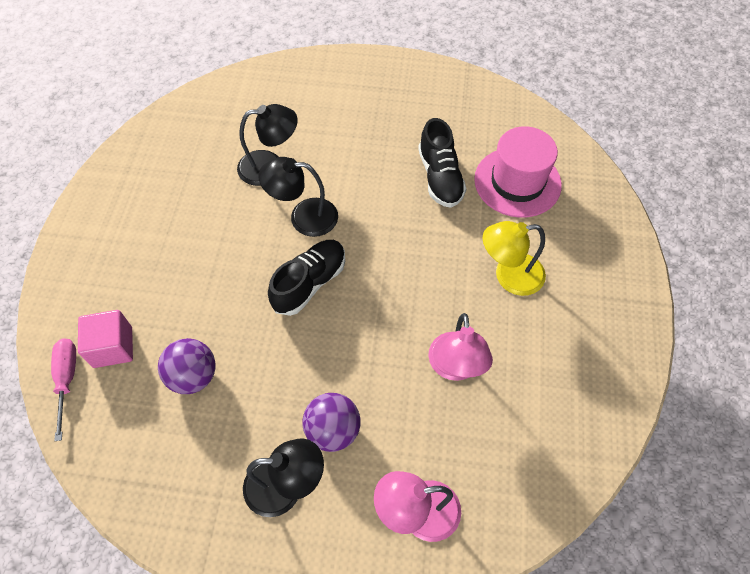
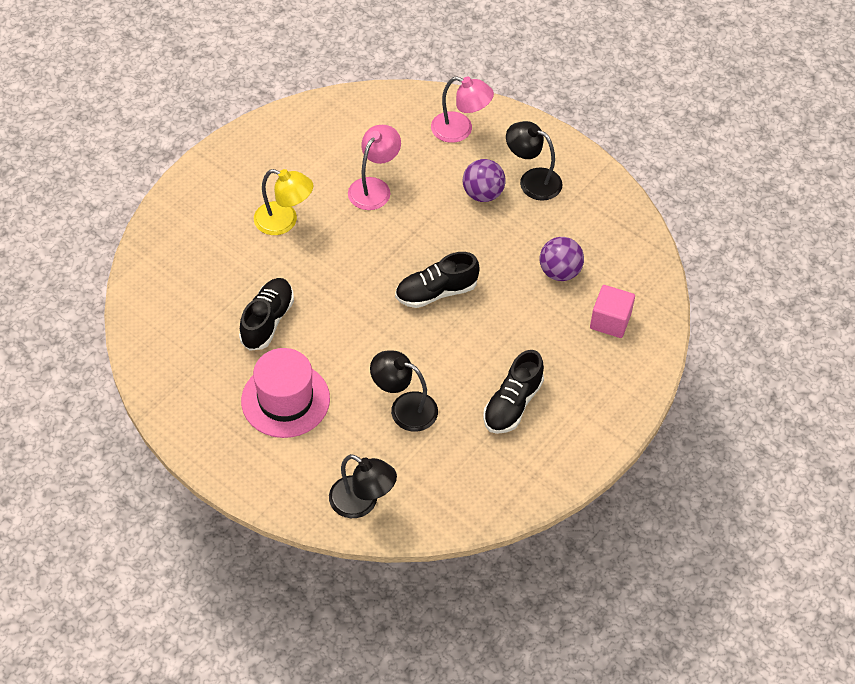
camera: 150 degrees left, 5 degrees down
(67, 380) = (653, 315): pink screwdriver -> none
(176, 215) = (512, 404): none -> black shoe
(303, 217) = (405, 347): black lamp -> black lamp (362, 503)
(517, 182) = (209, 284): pink hat -> pink hat (285, 400)

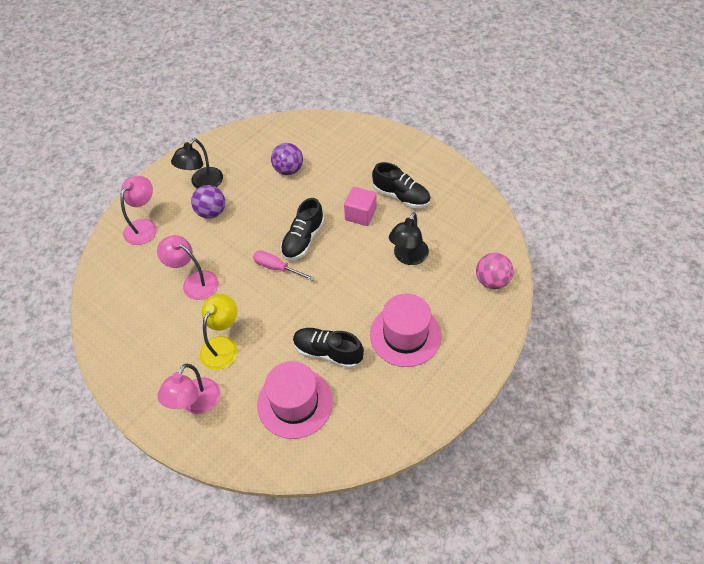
camera: 85 degrees left, 0 degrees up
(206, 291) = (295, 403): none -> pink hat
(214, 204) = (196, 404): none -> pink lamp
(362, 503) = (492, 281): black lamp -> pink ball
(392, 266) = (277, 268): none -> pink screwdriver
(436, 292) = (303, 240): black shoe -> black shoe turned 45 degrees clockwise
(610, 321) = (331, 145): pink cube -> pink cube (360, 214)

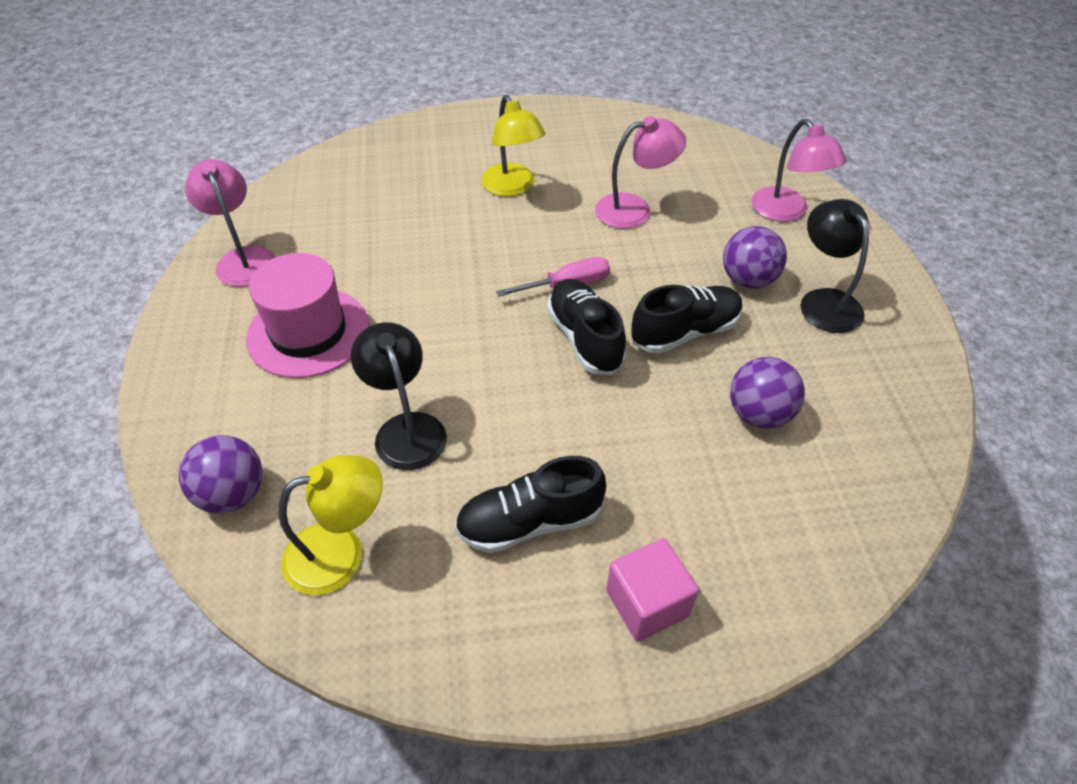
camera: 130 degrees right, 5 degrees down
(196, 404) = (470, 141): pink lamp -> pink lamp (243, 258)
(295, 403) = (372, 198): pink hat -> none
(328, 352) = (389, 254): black shoe -> black shoe (685, 332)
(360, 214) = (555, 435): pink cube -> pink cube (647, 603)
(469, 232) = (340, 553): none -> yellow lamp
(492, 281) = (233, 494): pink ball -> purple ball

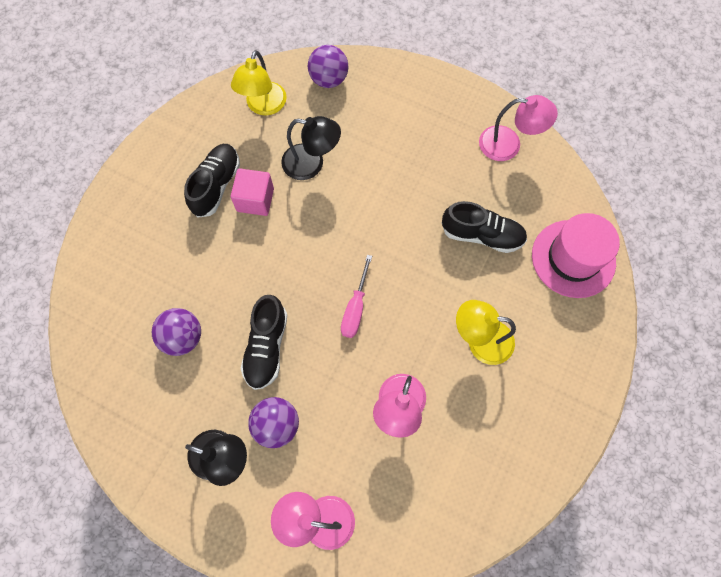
camera: 125 degrees right, 20 degrees up
(308, 332) = (417, 151): pink hat -> pink hat (573, 258)
(584, 338) = (305, 287): black shoe -> black shoe (482, 235)
(647, 603) = (140, 206): pink cube -> pink cube (255, 200)

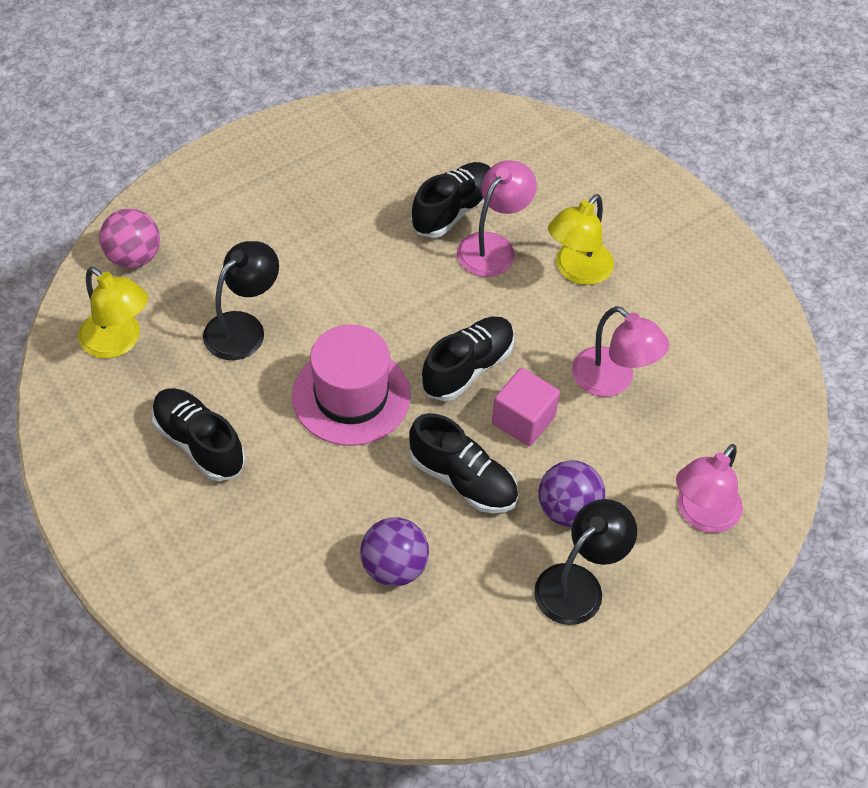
camera: 65 degrees left, 15 degrees down
(255, 200) = (252, 408): pink cube -> pink cube (523, 420)
(329, 79) = (134, 257): purple ball -> pink ball
(355, 308) = (468, 368): pink screwdriver -> black shoe
(508, 145) = (357, 133): pink lamp -> pink lamp (493, 246)
(573, 258) = (532, 148): pink hat -> pink hat (351, 396)

